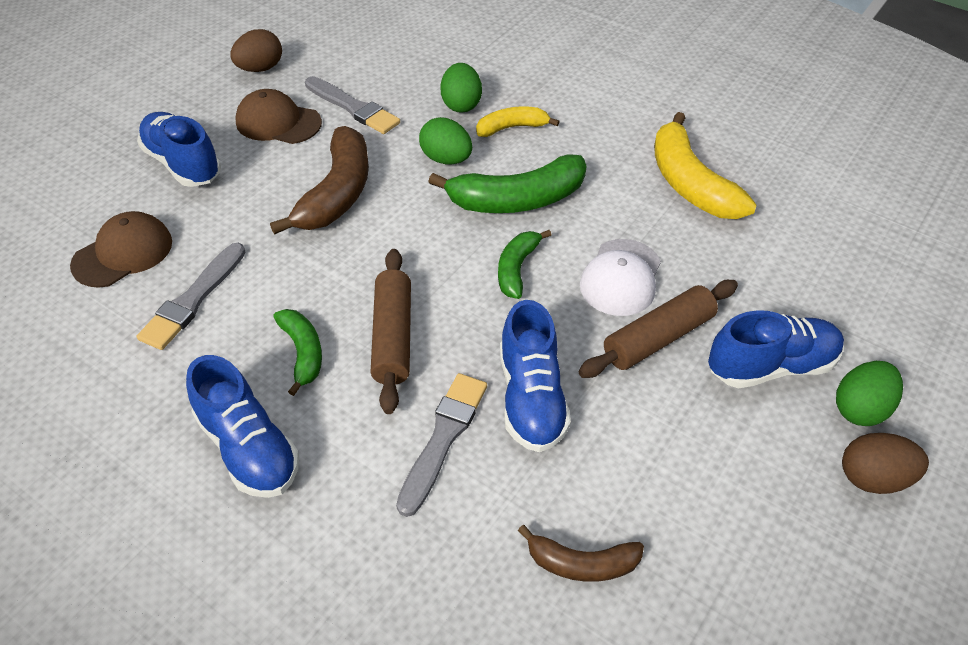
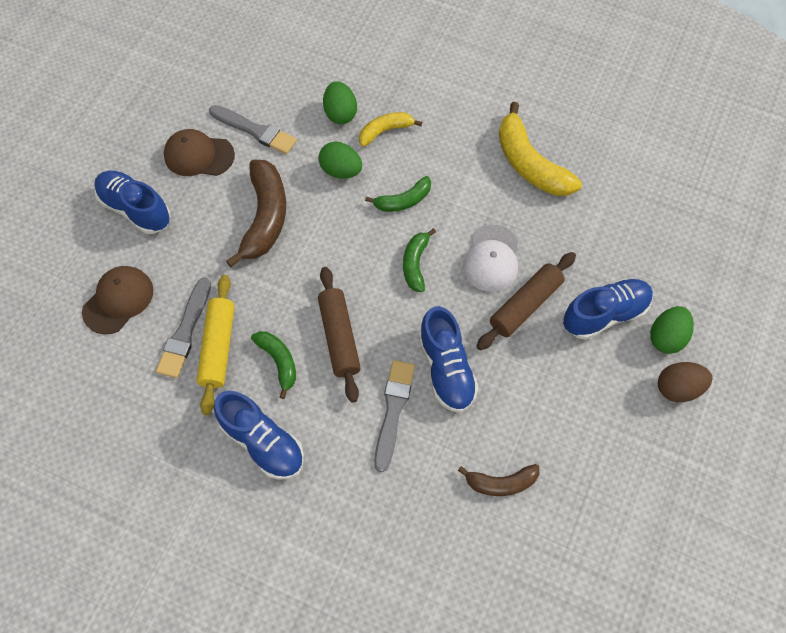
camera: 10 degrees left, 15 degrees up
(229, 324) = (218, 347): none -> yellow rolling pin
(260, 68) = (167, 101): brown egg -> none
(517, 200) = (403, 201): green banana -> green banana, size x0.57

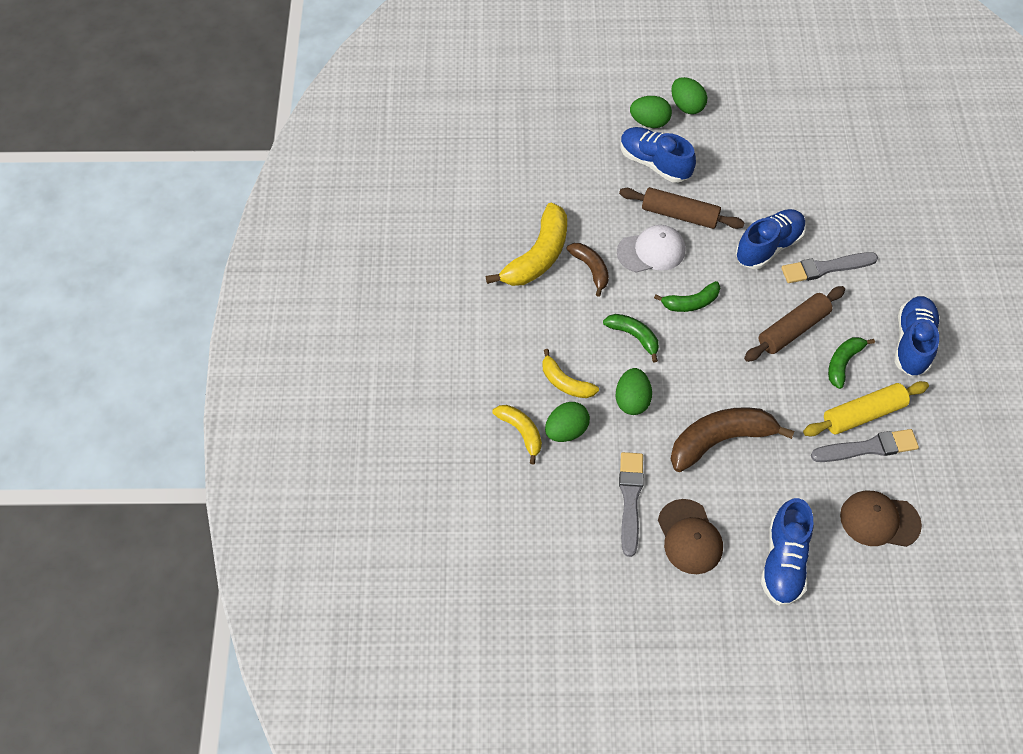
camera: 115 degrees left, 5 degrees down
(357, 84) = (521, 432): none -> yellow banana
(501, 483) = (829, 184): brown banana -> brown banana (591, 269)
(677, 388) = (686, 106): brown egg -> green egg

